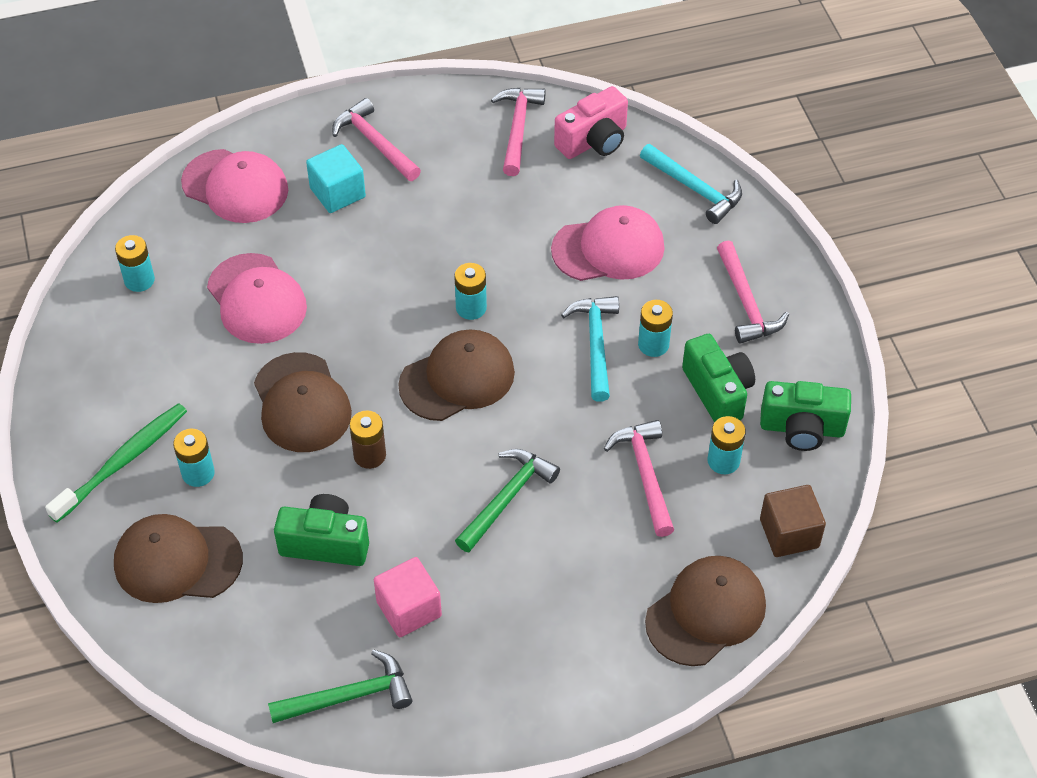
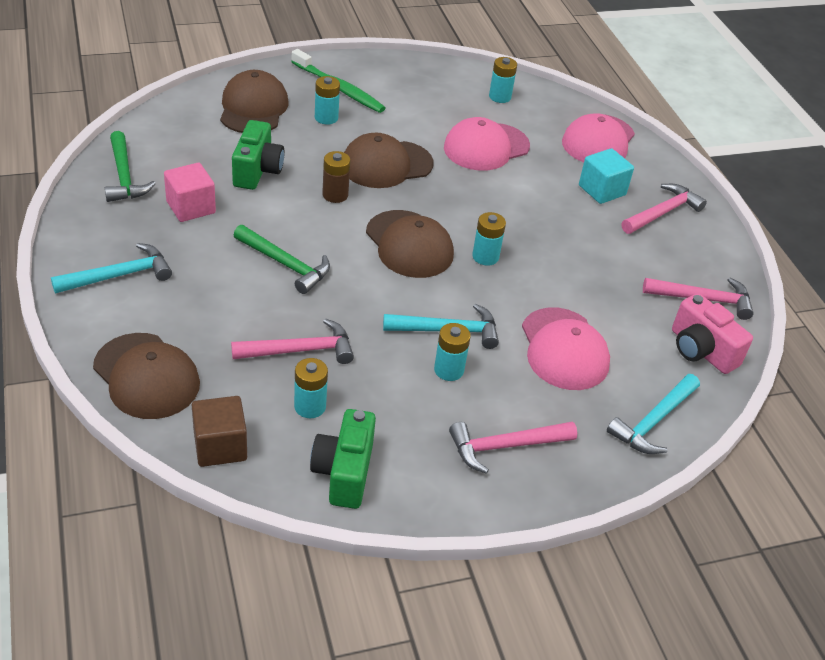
camera: 85 degrees right, 10 degrees down
(547, 667) = (119, 275): none -> turquoise hammer
(718, 392) = (392, 411): green camera -> none

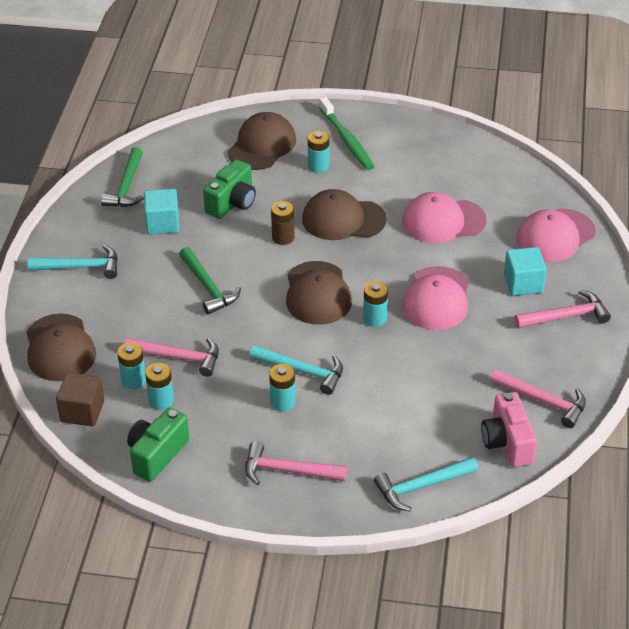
camera: 30 degrees right, 0 degrees up
(191, 207) = (162, 223): pink cube -> turquoise cube
(500, 97) = (490, 175): turquoise battery -> turquoise battery (133, 380)
(564, 349) = (388, 410): pink cap -> pink cap (436, 299)

